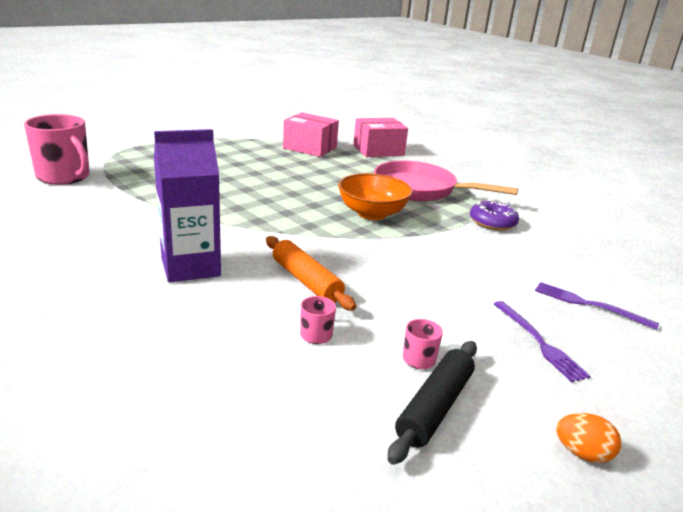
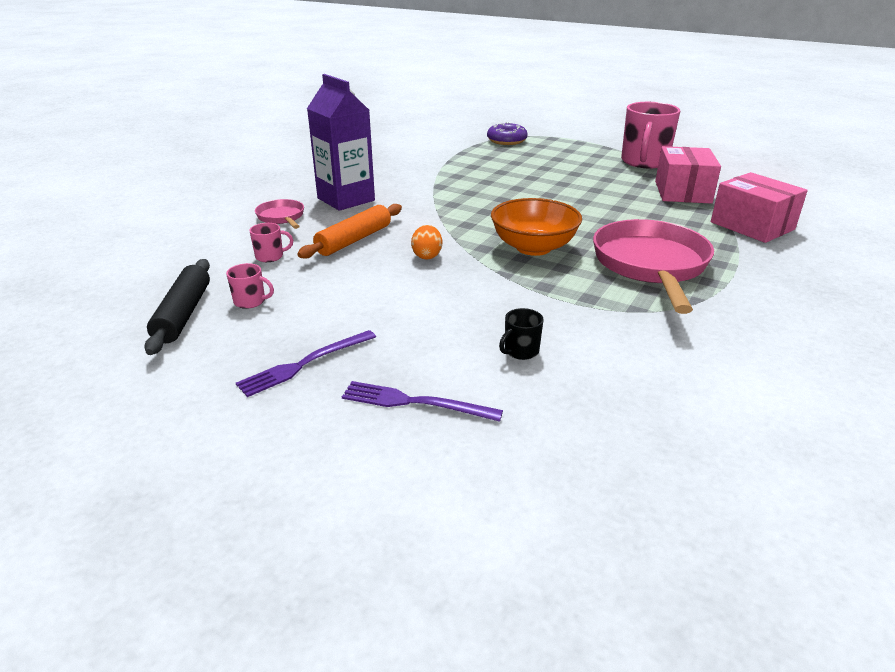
camera: 75 degrees right, 5 degrees up
(64, 177) = (456, 135): pink mug -> pink mug (644, 162)
(207, 313) = (281, 217): none -> pink pan
(434, 407) = (183, 314): black rolling pin -> black rolling pin turned 75 degrees clockwise
(492, 222) = (605, 322): purple donut -> purple donut (506, 141)
(525, 256) = (520, 351): none -> black mug
(582, 453) = (127, 388): orange egg -> orange egg (427, 256)
(589, 305) = (415, 402): purple fork -> purple fork turned 90 degrees counterclockwise

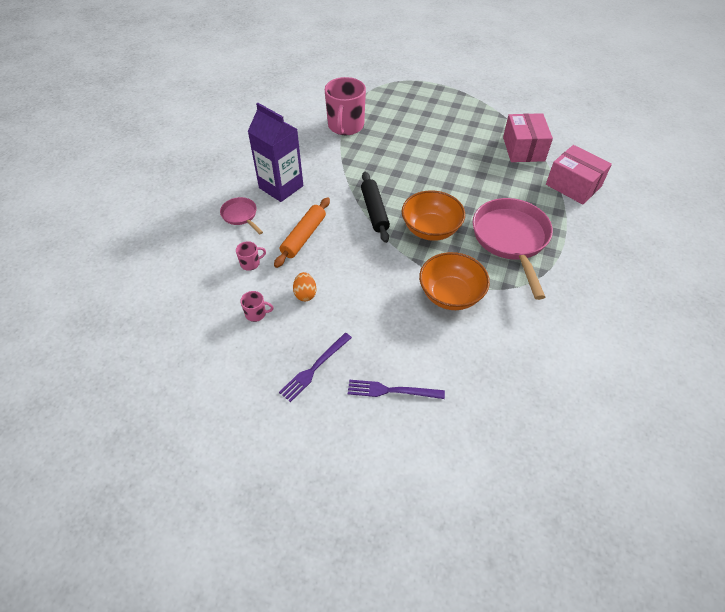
camera: 10 degrees left, 20 degrees up
(183, 314) = (216, 333): black rolling pin -> black rolling pin (374, 211)
(427, 256) = (360, 248): orange egg -> orange egg (305, 294)
(506, 141) = (382, 91): purple donut -> none
(520, 351) = (443, 336): black mug -> none
(545, 309) = (450, 295): none -> orange bowl
(644, 162) = (492, 111): pink mug -> pink mug (345, 126)

